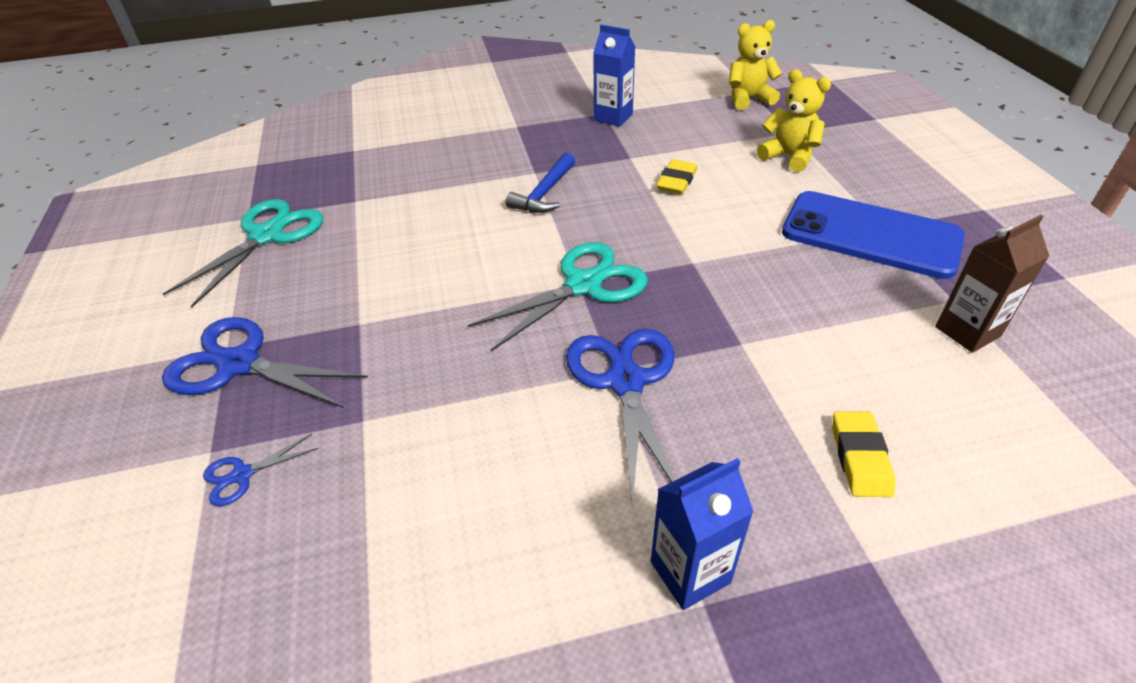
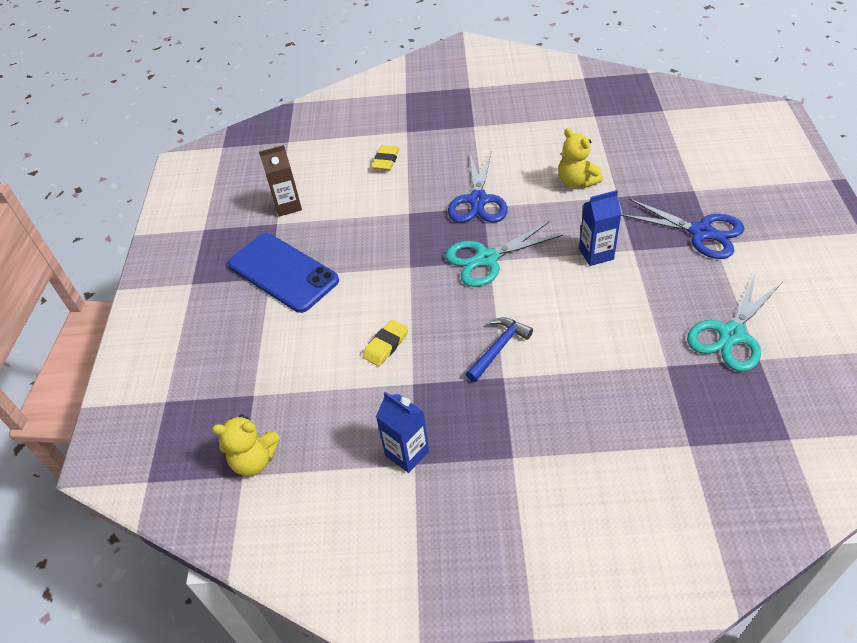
camera: 165 degrees left, 5 degrees up
(242, 475) = (672, 179): blue scissors -> none
(690, 572) = (475, 134): blue carton -> blue carton (596, 254)
(789, 156) = (279, 360): yellow teddy bear -> yellow teddy bear (576, 182)

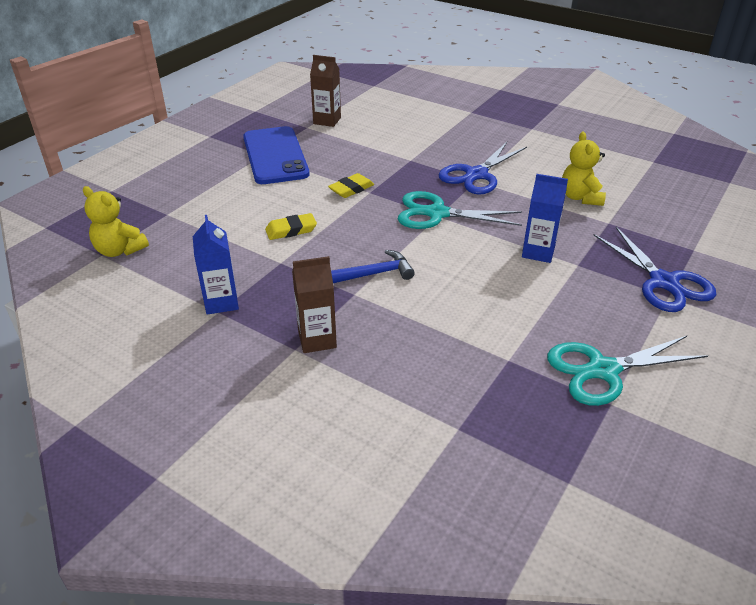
camera: 30 degrees right, 10 degrees down
(386, 160) = (433, 123): yellow eraser -> yellow eraser (351, 189)
(520, 437) = (317, 339): none -> brown carton

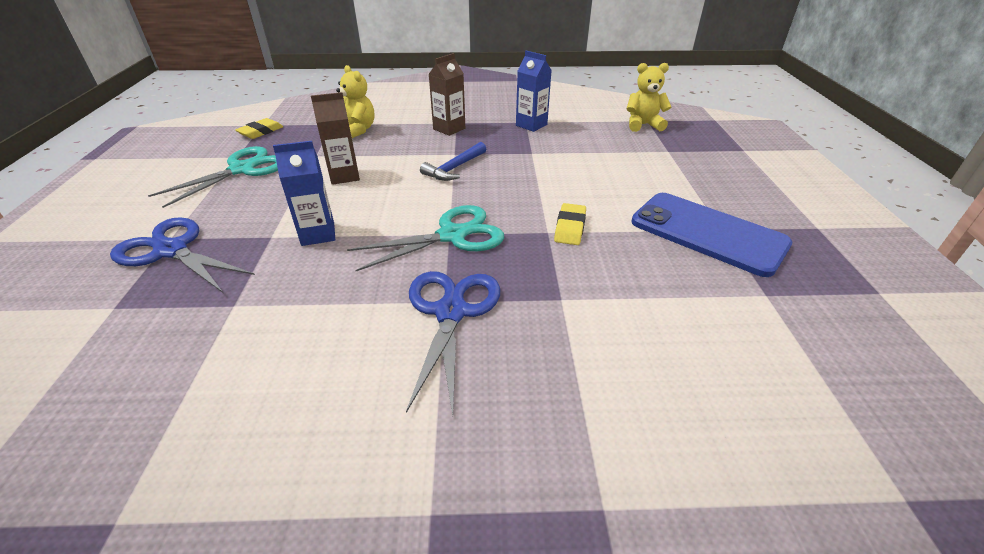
camera: 145 degrees right, 0 degrees up
(291, 230) = (560, 173): yellow eraser -> yellow eraser (261, 132)
(327, 121) = (770, 322): brown carton -> brown carton (344, 176)
(580, 197) = (279, 335): yellow teddy bear -> yellow teddy bear (357, 130)

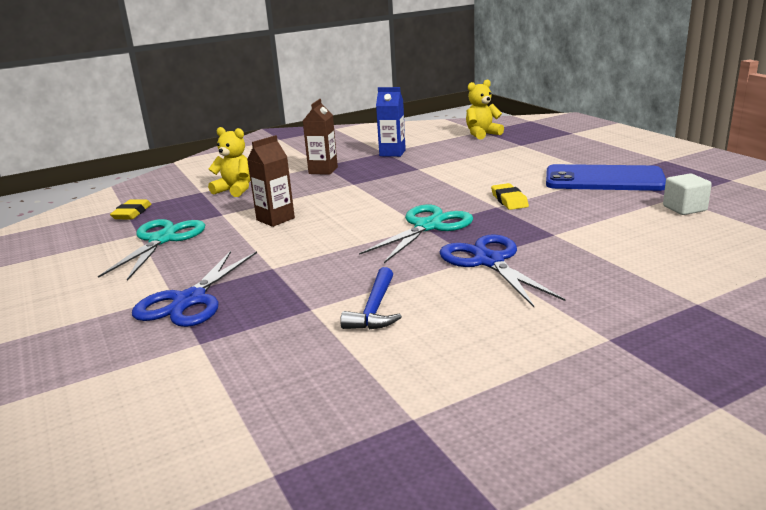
camera: 25 degrees left, 15 degrees down
(171, 250) = (189, 300): blue scissors -> blue scissors turned 75 degrees counterclockwise
(318, 234) = (313, 255): blue carton -> none
(454, 168) = (368, 192): blue hammer -> blue hammer (375, 309)
(762, 320) = (684, 208): none -> white cube

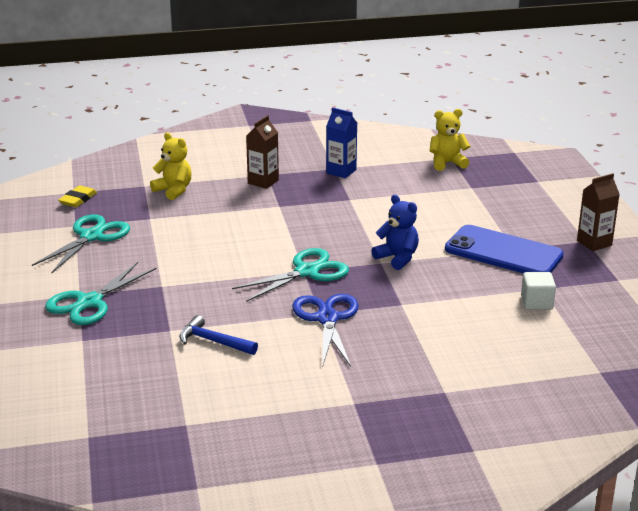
camera: 15 degrees right, 5 degrees up
(189, 300) = (89, 302): blue scissors -> turquoise scissors
(275, 219) = (190, 234): brown carton -> brown carton (594, 243)
(375, 309) = (213, 341): blue hammer -> blue hammer turned 90 degrees clockwise
(509, 200) = (397, 258): yellow eraser -> blue teddy bear

